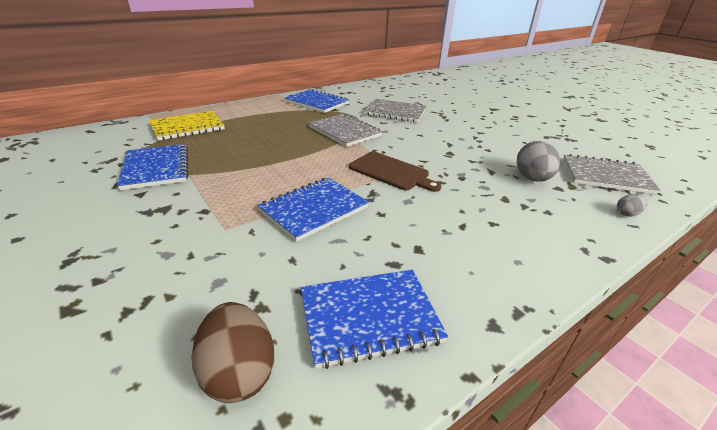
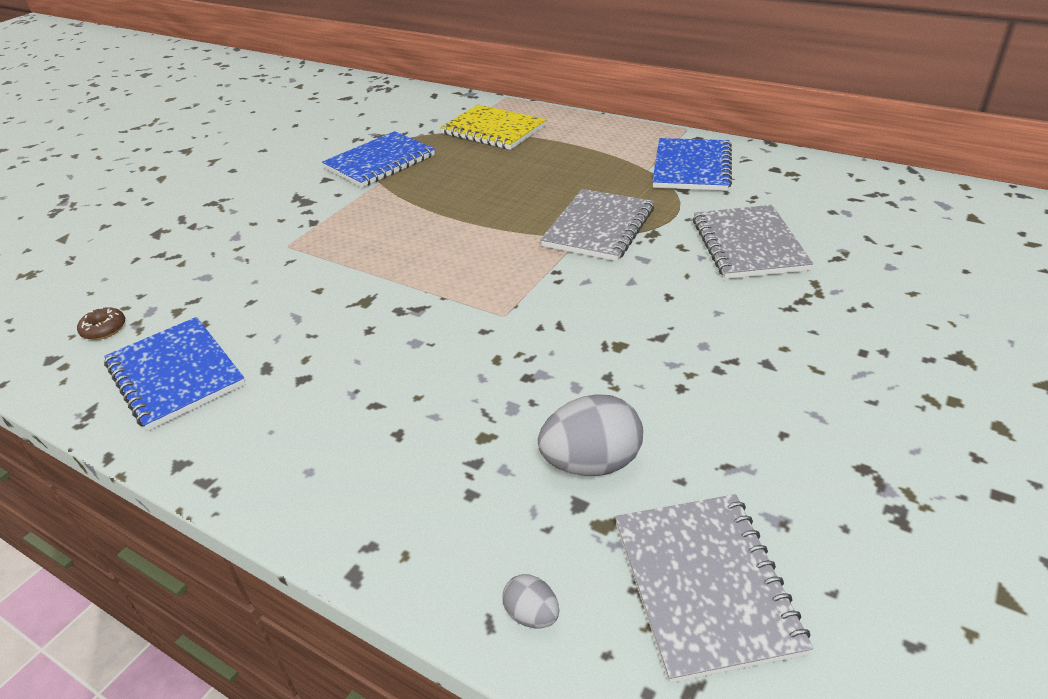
camera: 70 degrees right, 5 degrees up
(239, 372) = (104, 329): brown egg -> brown donut
(314, 209) = (351, 281): blue notebook -> none
(391, 172) = (492, 306): brown cutting board -> none

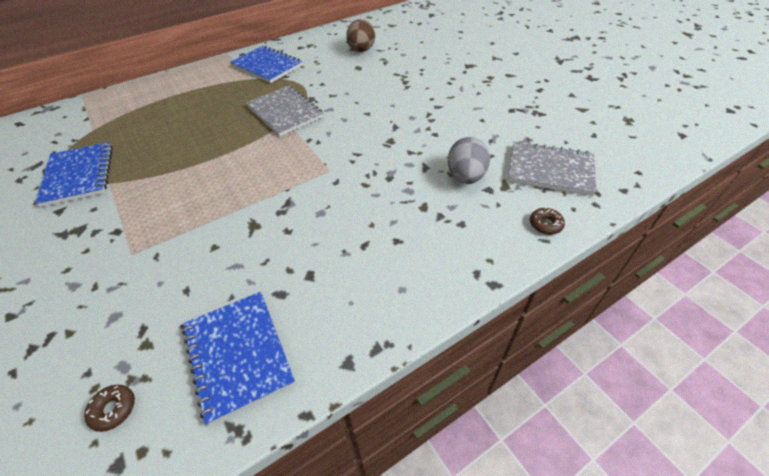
camera: 65 degrees left, 10 degrees up
(175, 375) = (238, 355): blue notebook -> blue notebook turned 75 degrees clockwise
(493, 130) = (119, 113): yellow notebook -> none
(532, 615) = (545, 224): grey egg -> brown donut
(748, 245) = (351, 78): grey notebook -> none
(840, 222) = (361, 50): none -> brown egg

